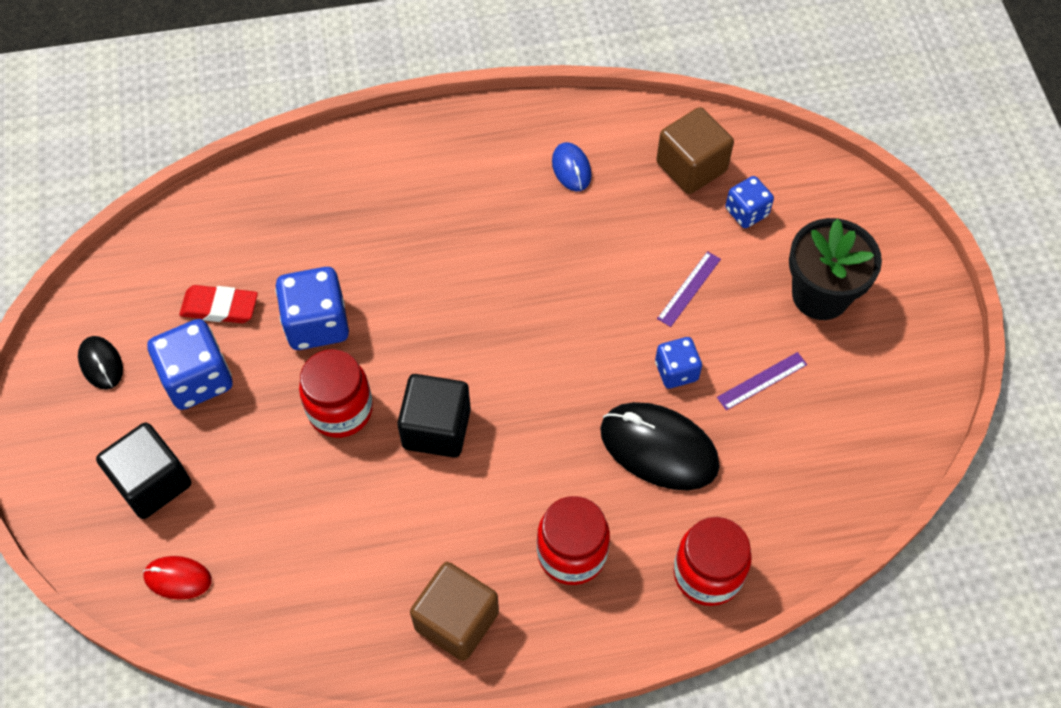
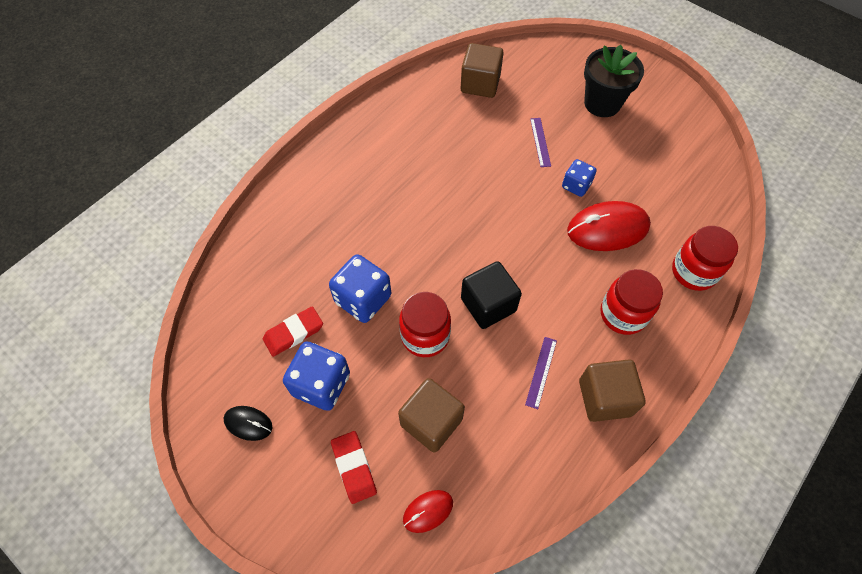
camera: 40 degrees left, 0 degrees up
(152, 482) = (354, 467): black cube -> red eraser
(262, 499) = (431, 422): none -> brown cube
(571, 168) = (421, 123): blue mouse -> none
(659, 448) = (607, 229): black mouse -> red mouse
(746, 212) = (528, 88): blue dice -> none
(762, 381) = (619, 161): purple ruler -> purple ruler (541, 372)

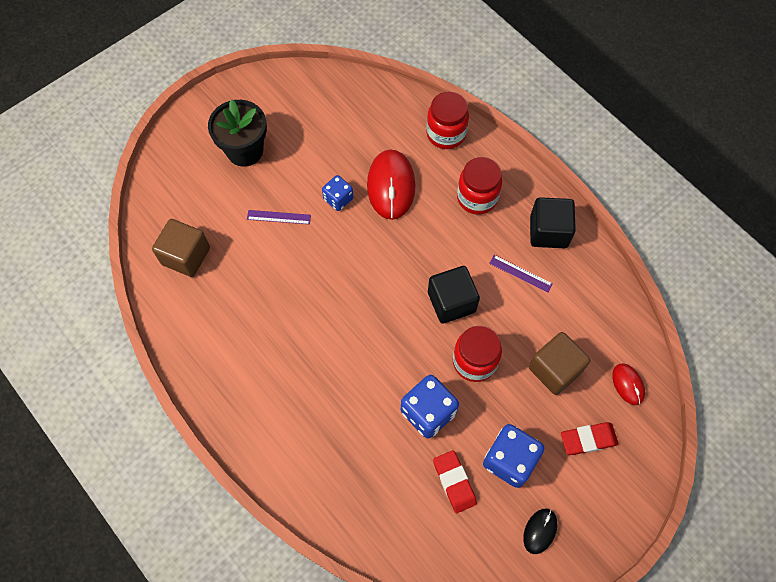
camera: 80 degrees left, 5 degrees up
(604, 398) = (548, 231): brown cube -> black cube

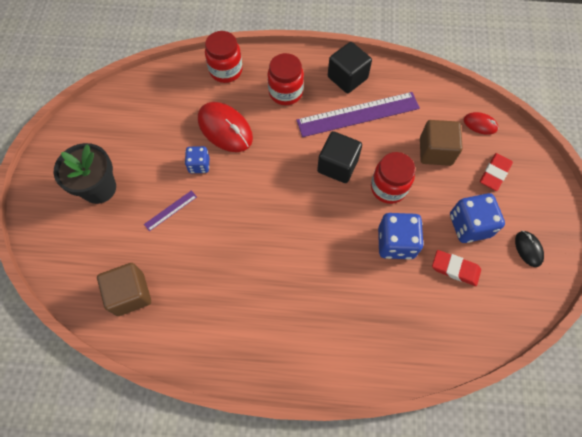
camera: 45 degrees left, 0 degrees up
(520, 273) = (358, 114): purple ruler -> purple ruler, size x2.31

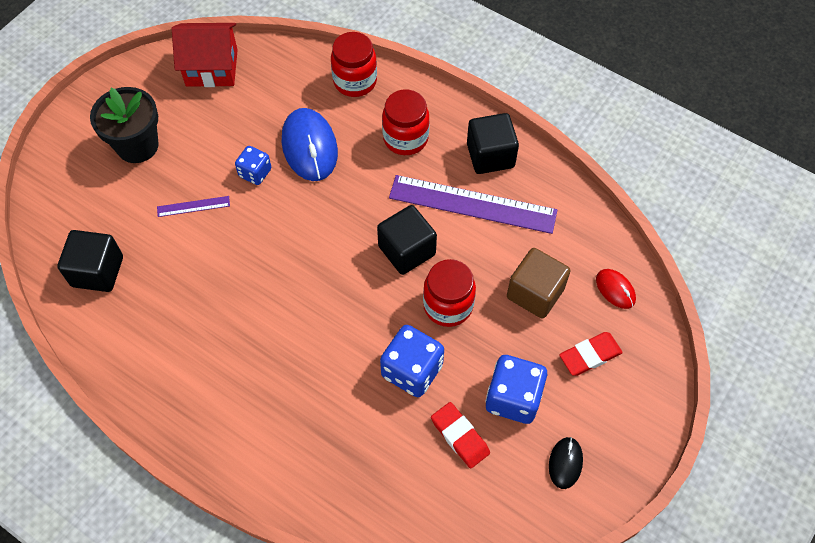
camera: 30 degrees right, 5 degrees down
(117, 107) = (212, 68): none -> red house
(130, 294) = (97, 271): brown cube -> black cube
(225, 129) = (309, 147): red mouse -> blue mouse

